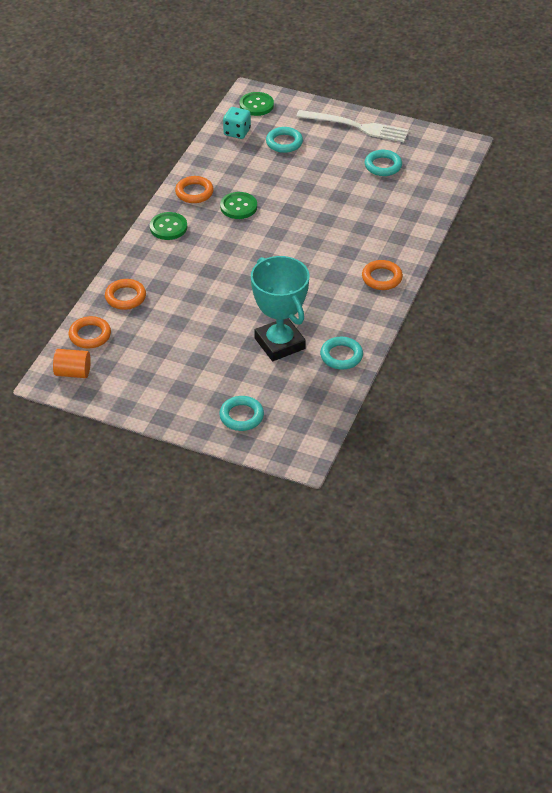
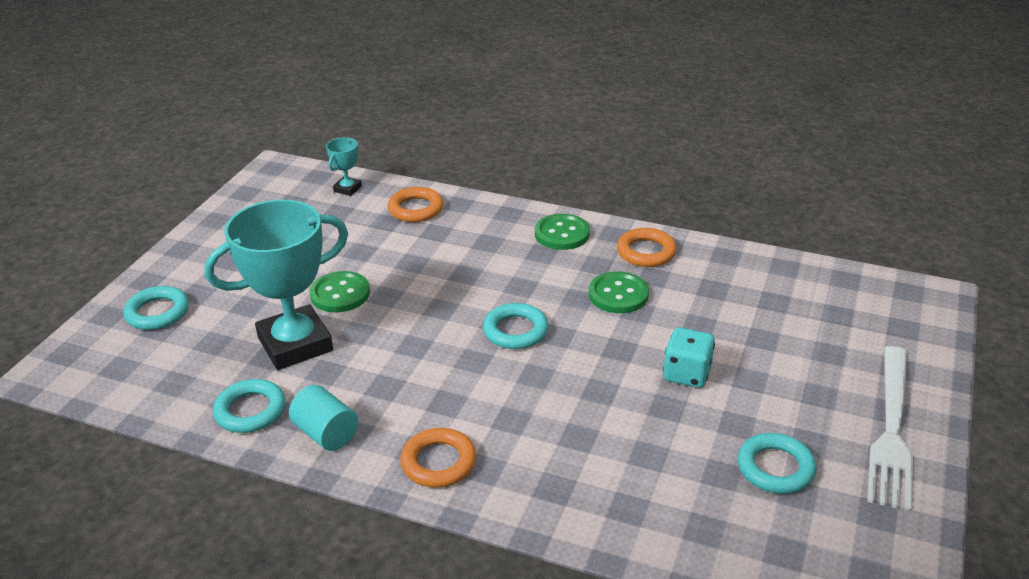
camera: 90 degrees right, 10 degrees down
(73, 372) = (284, 182): orange cylinder -> none
(90, 335) = (347, 189): orange ring -> turquoise trophy
(237, 132) = (814, 286): turquoise dice -> turquoise dice (687, 374)
(256, 105) = (900, 304): green button -> green button (340, 294)
(284, 142) = (804, 338): turquoise ring -> turquoise ring (515, 331)
(360, 322) = (326, 434): none -> turquoise cylinder

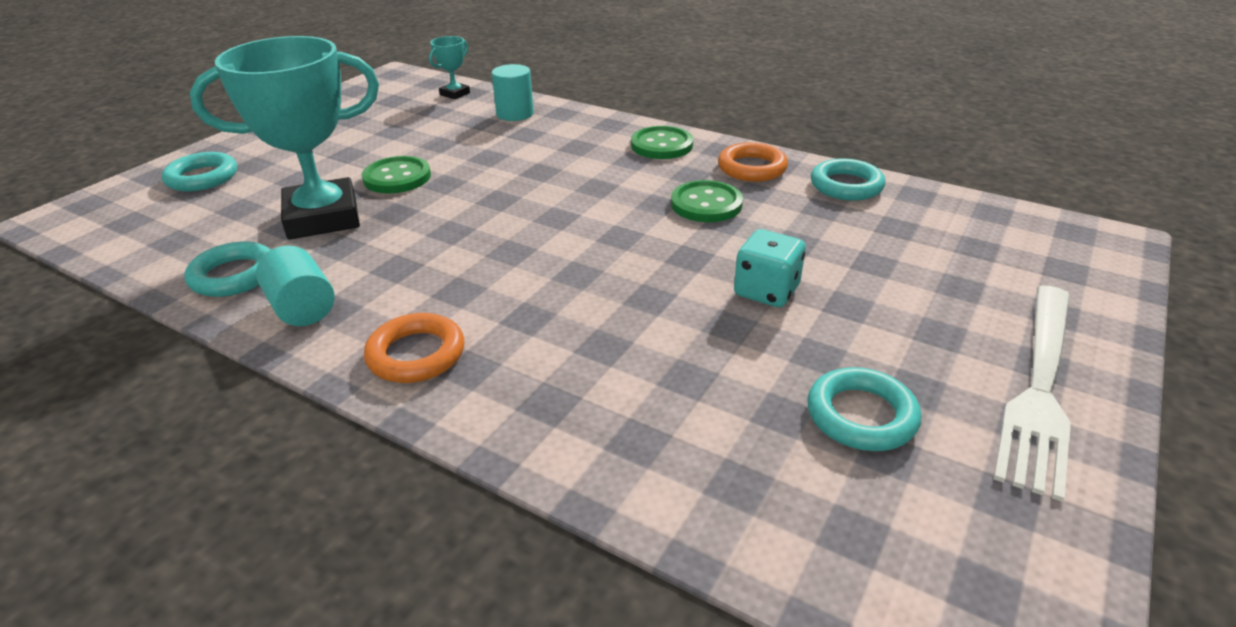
camera: 10 degrees right, 0 degrees up
(416, 209) = (515, 114): orange ring -> turquoise cylinder
(515, 331) = (572, 228): turquoise ring -> turquoise ring (846, 186)

